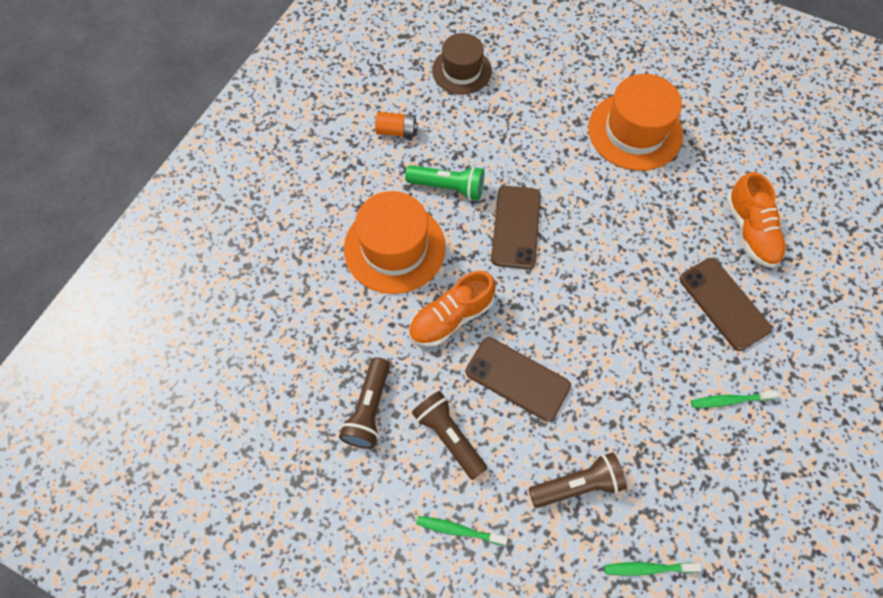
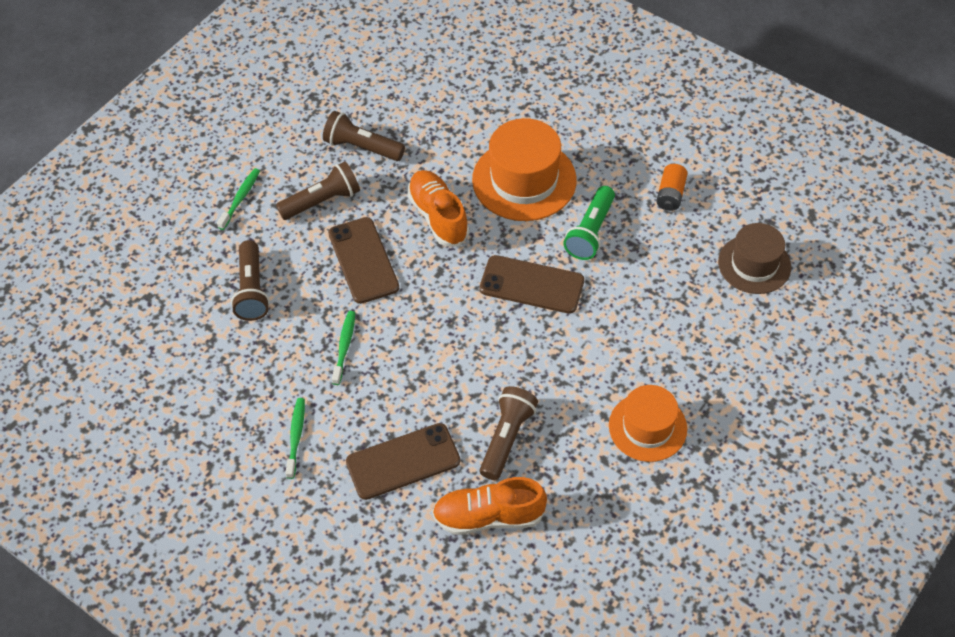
camera: 100 degrees right, 10 degrees down
(517, 378) = (363, 260): brown phone -> brown phone turned 60 degrees counterclockwise
(635, 131) = (647, 427): orange hat -> orange hat, size x0.66
(648, 568) = (166, 329): green toothbrush -> green toothbrush (344, 347)
(675, 227) = (507, 438): none -> brown flashlight

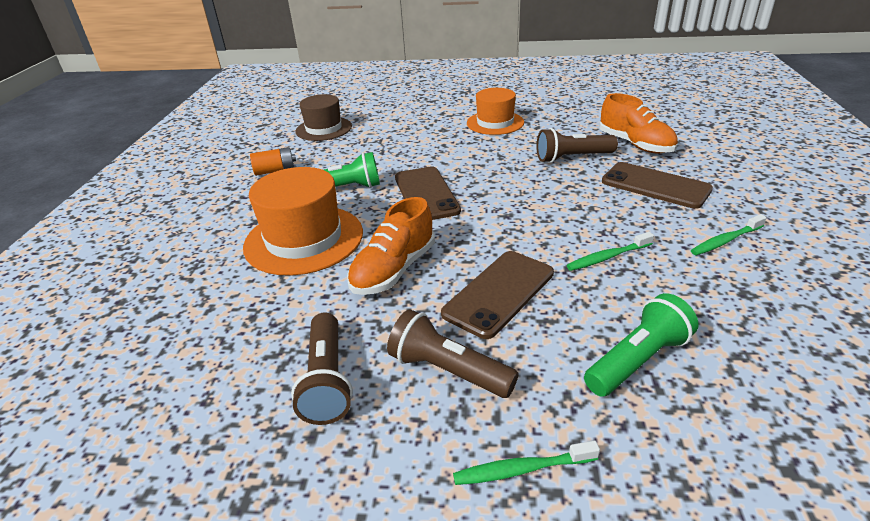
camera: 120 degrees left, 20 degrees down
(252, 290) = (638, 360): brown flashlight -> green flashlight

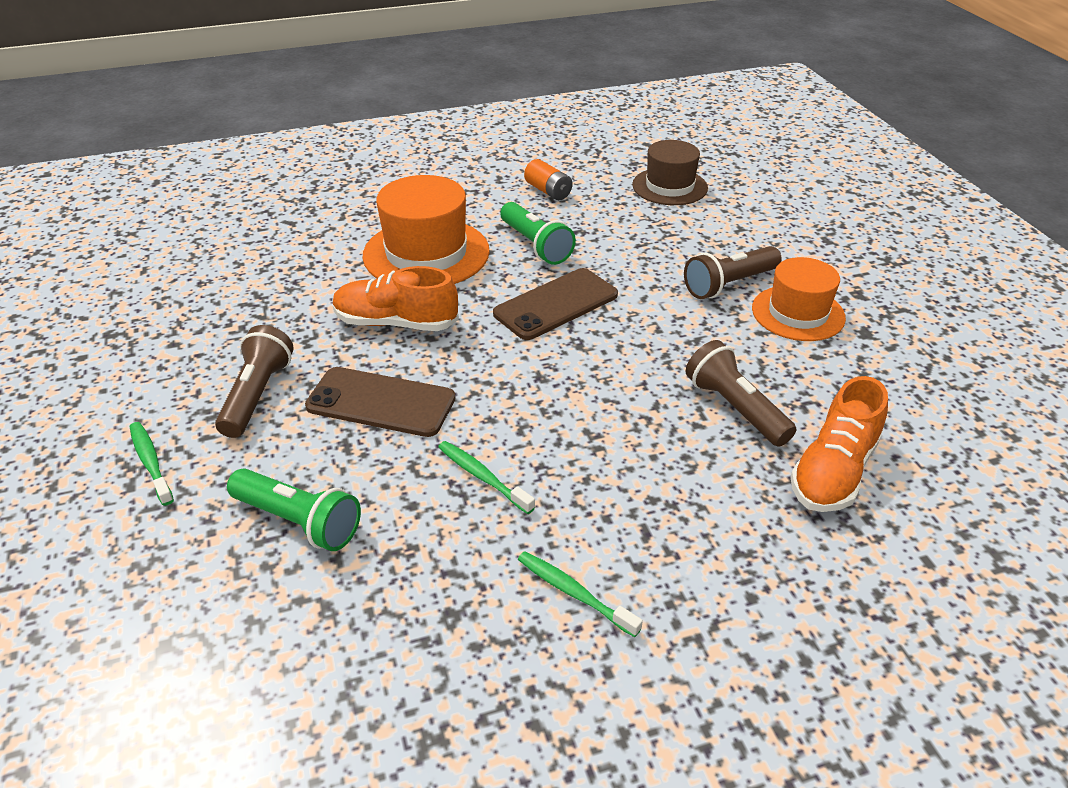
camera: 65 degrees right, 5 degrees up
(327, 381) = (232, 332): brown flashlight -> brown flashlight (729, 284)
(655, 185) = (700, 506): brown phone -> none

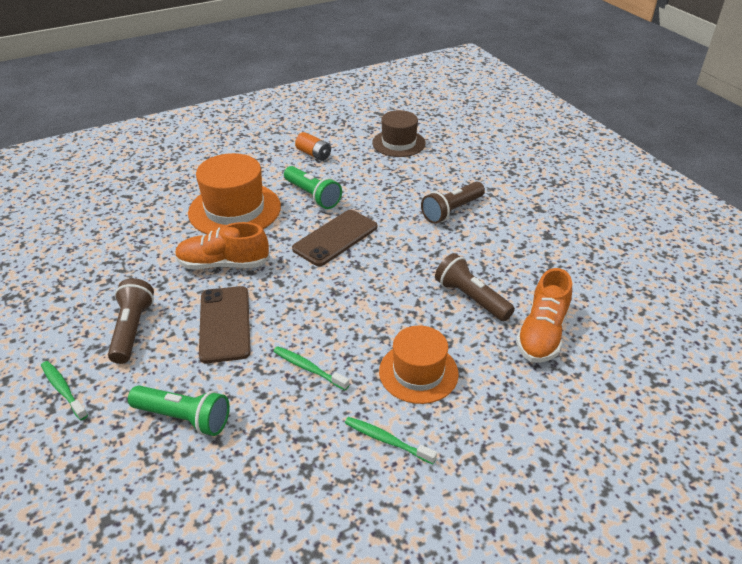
camera: 10 degrees left, 0 degrees up
(381, 402) = (225, 324): brown phone -> brown phone turned 75 degrees clockwise
(798, 313) = (501, 226): orange hat -> orange hat (418, 372)

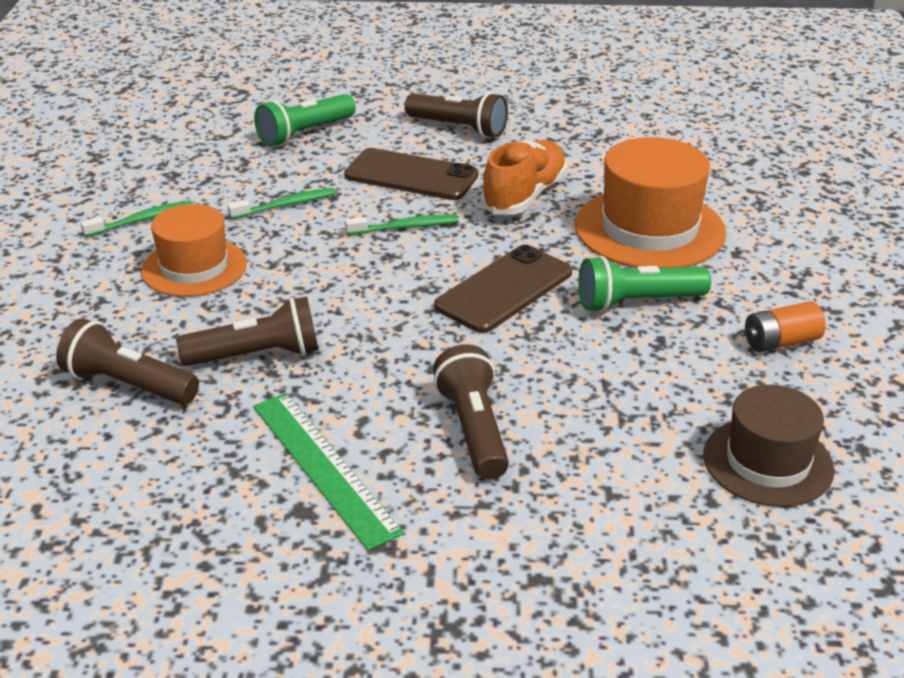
camera: 120 degrees right, 5 degrees down
(63, 390) = (408, 90): green toothbrush -> green toothbrush (405, 227)
(335, 238) = (504, 289): brown phone -> brown phone turned 60 degrees clockwise
(519, 240) = (323, 467): none -> green ruler
(542, 333) = (128, 384): orange shoe -> brown flashlight

